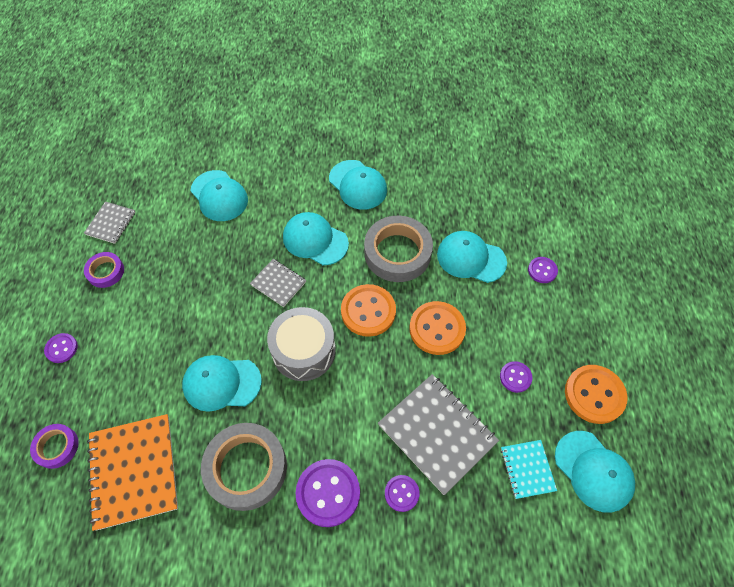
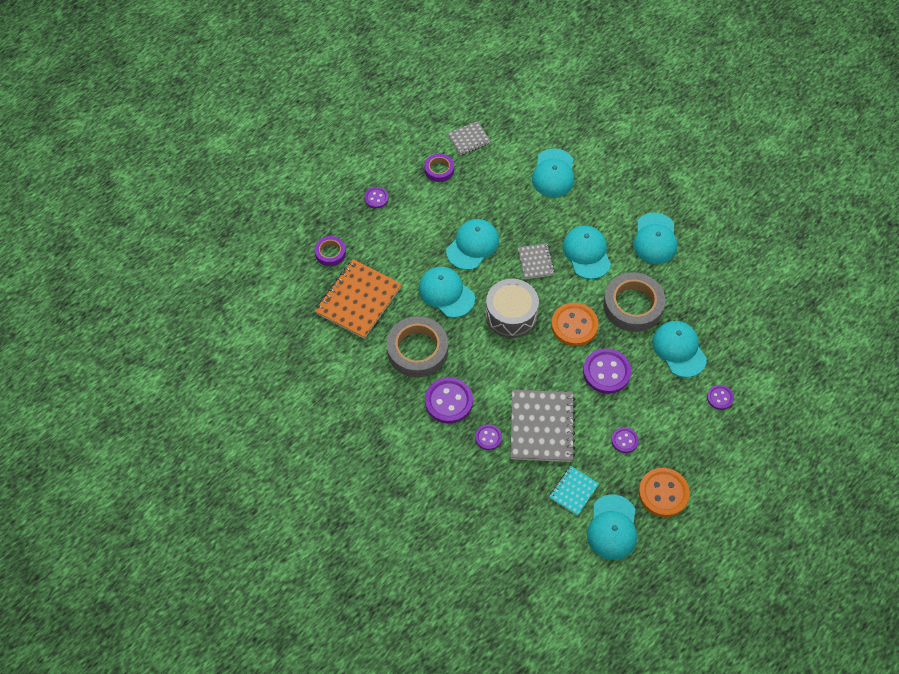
camera: 45 degrees right, 0 degrees up
(205, 316) = (472, 245): none -> turquoise cap
(437, 329) = (606, 372): orange button -> purple button

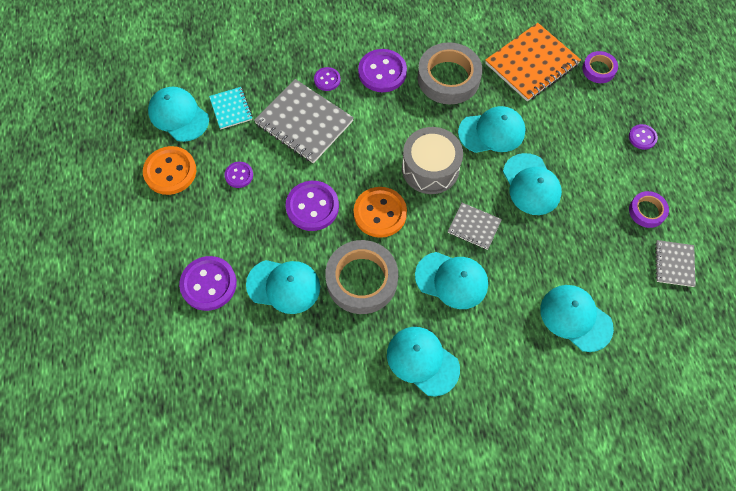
camera: 125 degrees right, 5 degrees up
(358, 300) = (531, 64): orange notebook -> orange notebook turned 75 degrees clockwise
(720, 398) = (208, 284): purple button -> purple button, size x1.84

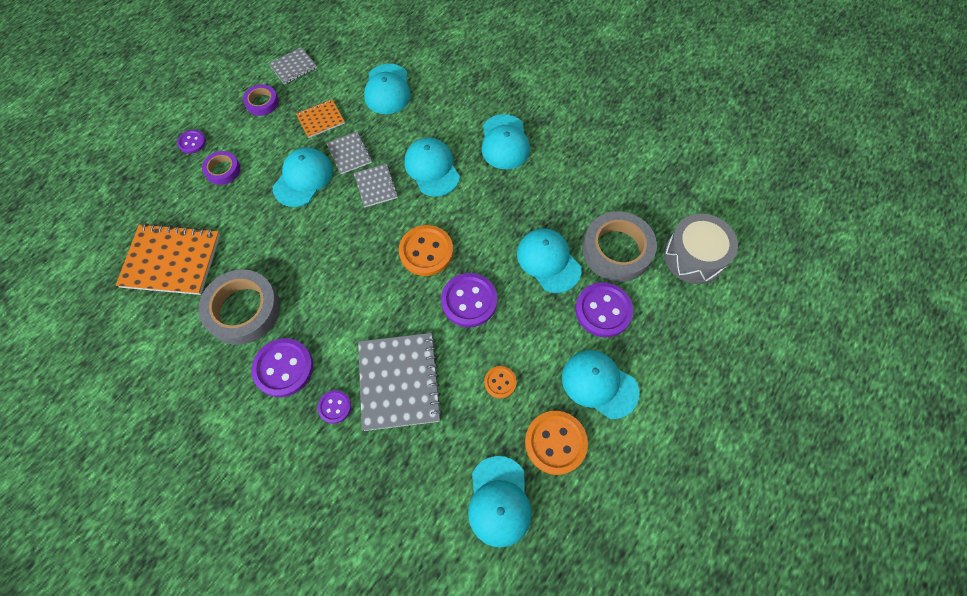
camera: 135 degrees left, 0 degrees up
(231, 109) = (445, 460): turquoise notebook -> none
(239, 175) = (500, 382): purple button -> orange button
(361, 280) = (490, 218): grey tape -> grey tape (617, 250)
(430, 168) = (352, 251): grey drum -> grey drum (694, 256)
(492, 132) = (275, 237): turquoise cap -> turquoise cap (599, 384)
(526, 233) = (349, 154): none -> grey notebook
(586, 240) = (320, 119): none -> orange notebook
(598, 69) = (138, 211): purple tape -> purple tape (223, 170)

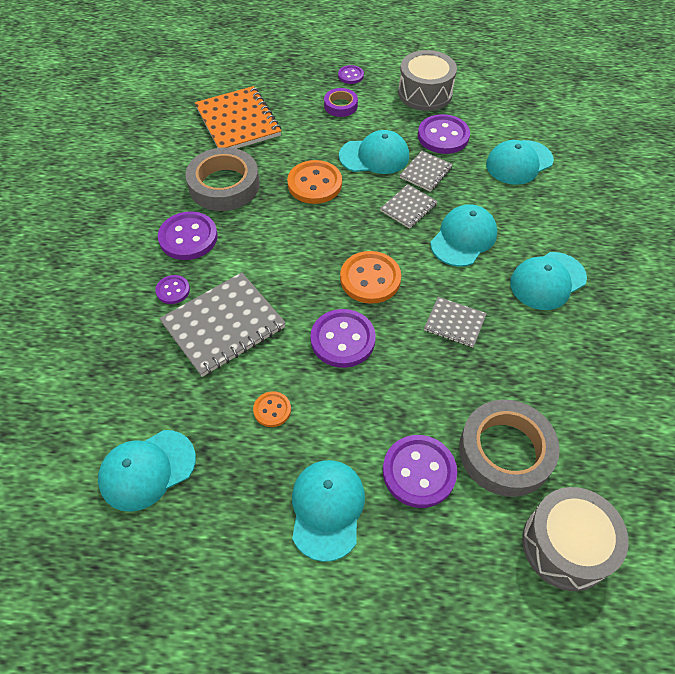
camera: 60 degrees right, 10 degrees down
(262, 102) = (425, 93): purple tape -> grey drum
(293, 67) = (479, 92): grey notebook -> grey notebook (454, 323)
(320, 119) = (443, 136): orange notebook -> purple button
(548, 261) = (439, 388): turquoise cap -> none
(555, 443) = (235, 495): orange button -> orange button (314, 184)

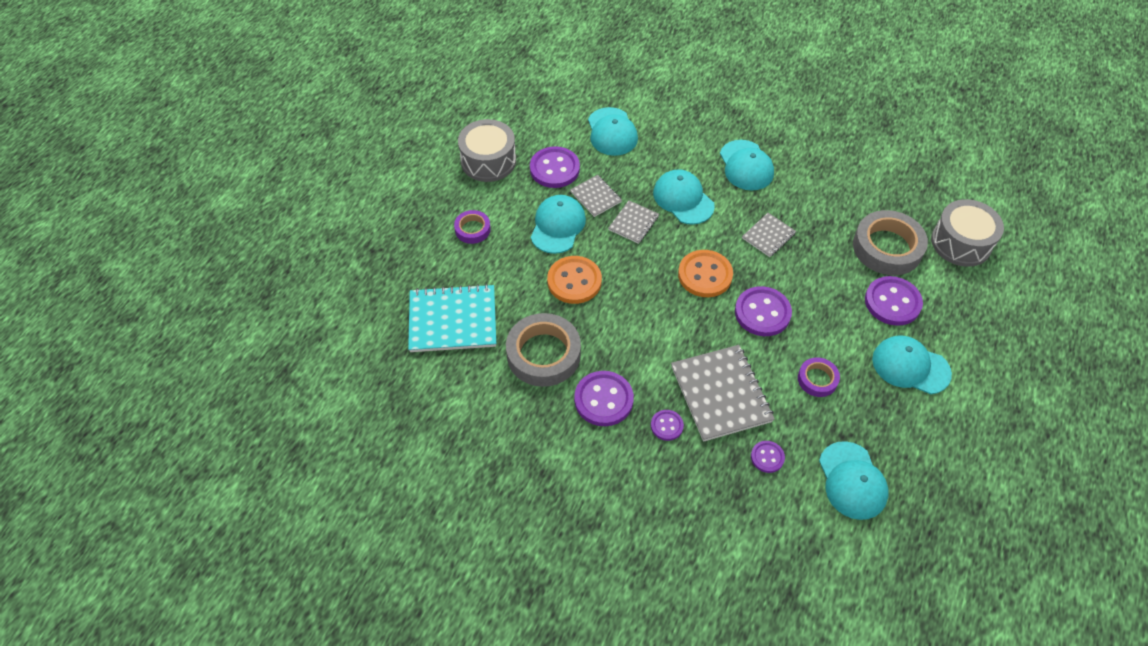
camera: 70 degrees left, 0 degrees up
(238, 122) = (453, 320): orange notebook -> turquoise notebook
(272, 410) = (817, 379): orange button -> purple tape
(350, 76) = (430, 208): purple button -> purple button (767, 457)
(408, 207) = (633, 223): grey notebook -> grey notebook turned 60 degrees clockwise

